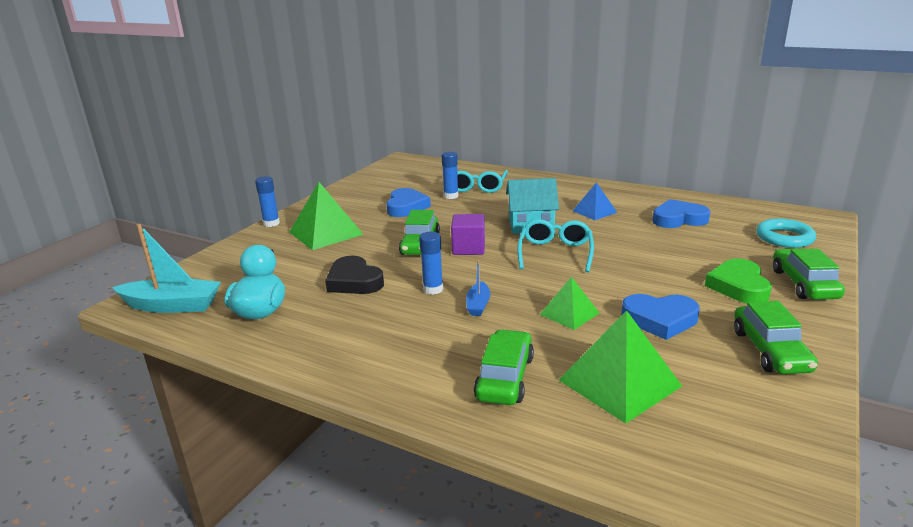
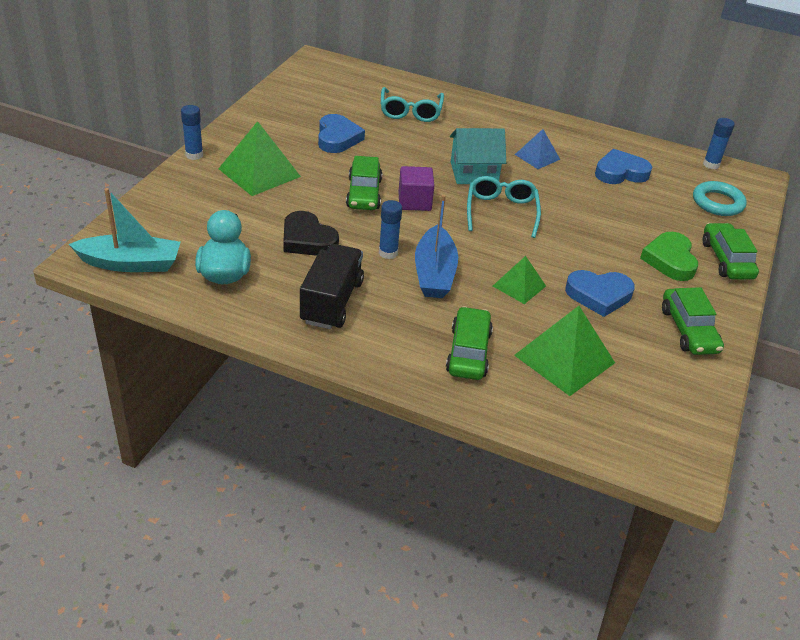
camera: 10 degrees left, 15 degrees up
(362, 333) = (332, 302): none -> black truck
(451, 196) = (383, 124): blue glue stick -> blue glue stick (711, 164)
(478, 305) = (434, 273): blue boat -> blue boat, size x1.94

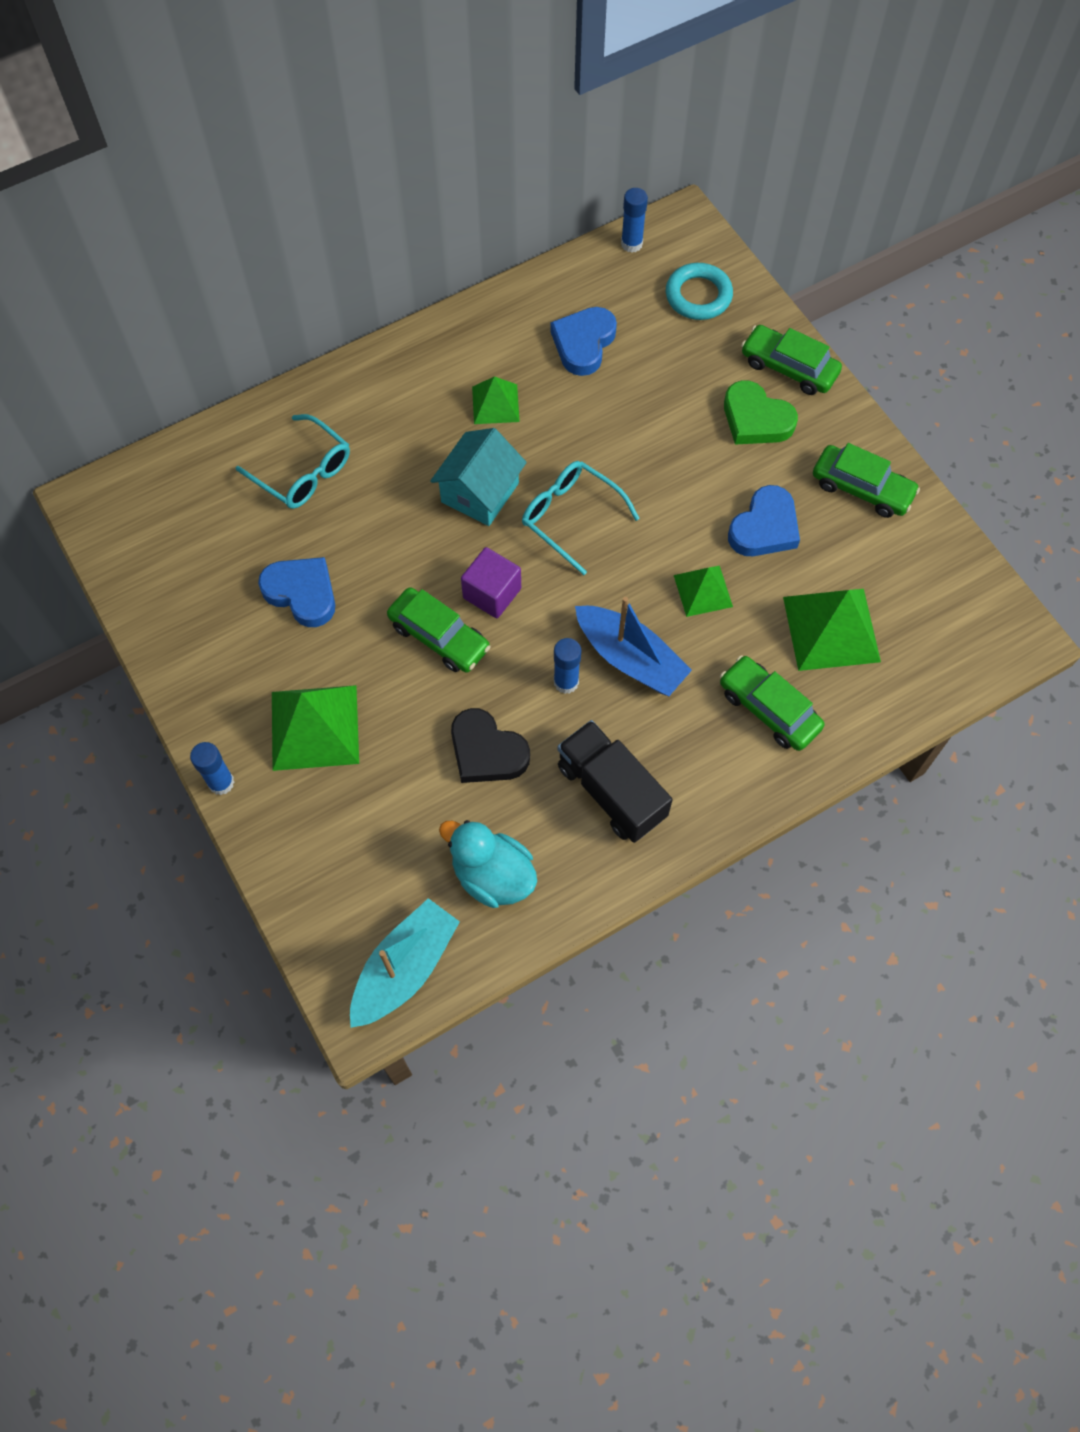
camera: 50 degrees left, 25 degrees up
(307, 240) = (486, 751): black heart -> black heart turned 45 degrees clockwise
(537, 157) = (495, 404): blue pyramid -> green pyramid

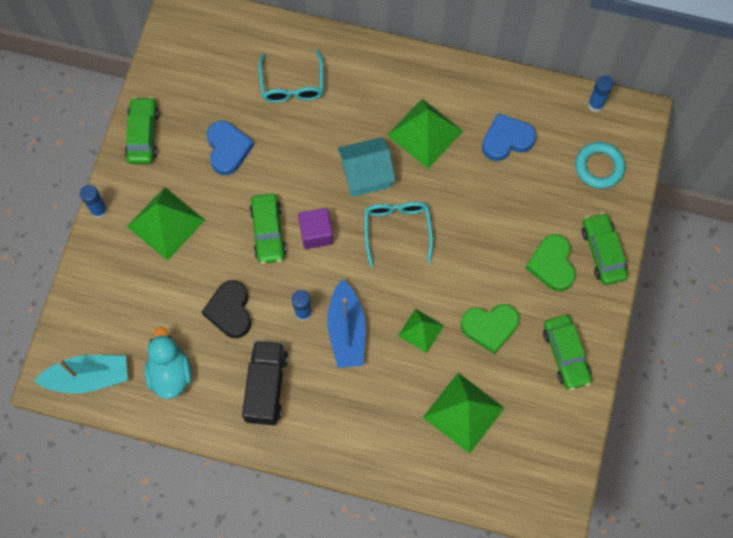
camera: 45 degrees right, 5 degrees up
(495, 404) = (425, 133): green pyramid -> green pyramid, size x1.70
(764, 527) = (489, 327): blue heart -> green heart
(769, 709) = (386, 422): green car -> green car (143, 135)

